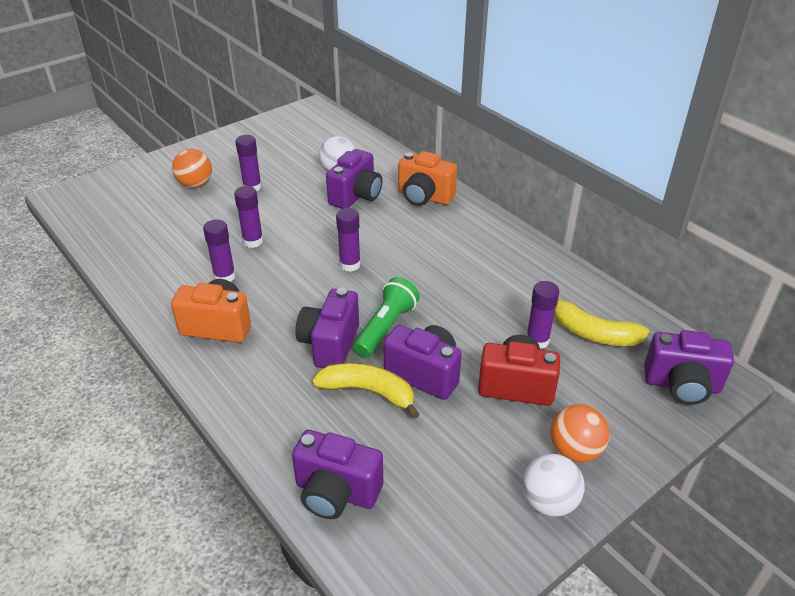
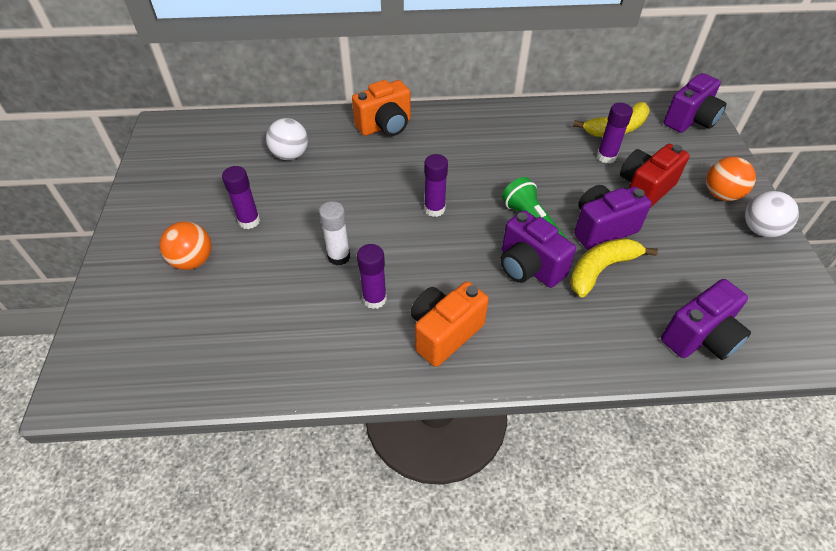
camera: 55 degrees left, 10 degrees up
(253, 241) = (339, 256): purple glue stick -> white glue stick
(356, 196) = (341, 162): purple camera -> none

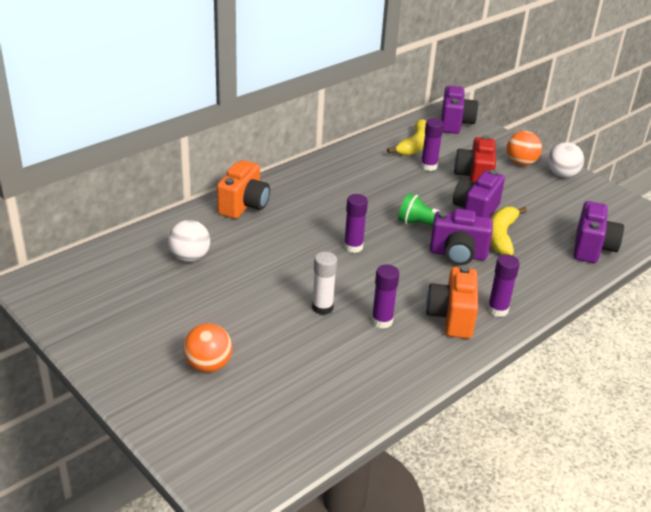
camera: 40 degrees left, 15 degrees down
(249, 221) = (218, 317): purple glue stick -> purple glue stick (497, 310)

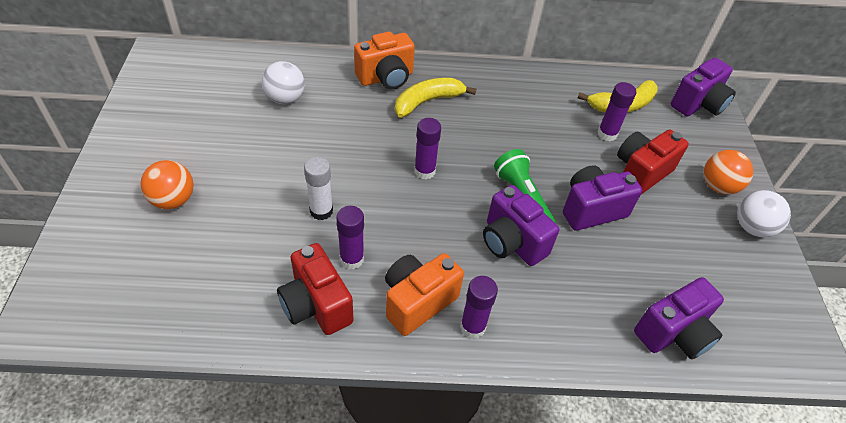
camera: 40 degrees right, 15 degrees up
(398, 358) = (316, 305): none -> red camera
(501, 236) = (584, 252): yellow banana -> yellow banana (427, 101)

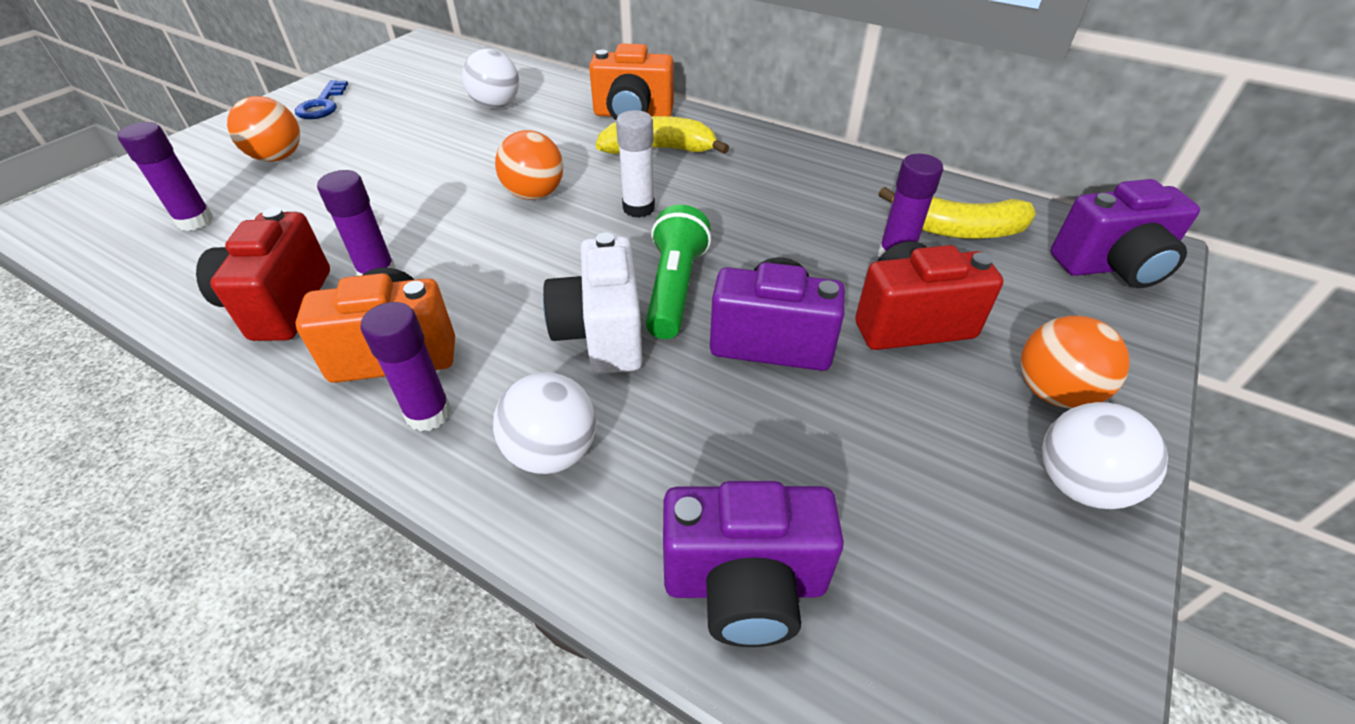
camera: 35 degrees right, 5 degrees down
(149, 141) = (322, 105): none -> blue key
(321, 211) = (405, 215): white glue stick -> white glue stick (638, 208)
(386, 164) = (534, 194): none -> orange ball
(424, 171) = (573, 216): purple glue stick -> purple glue stick (195, 221)
(512, 242) = (601, 334): purple camera -> white camera
(549, 316) = (552, 452): none -> white ball

